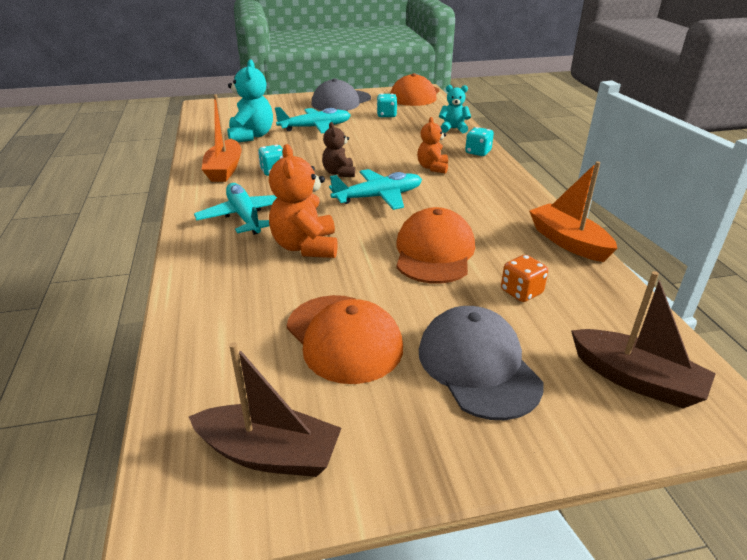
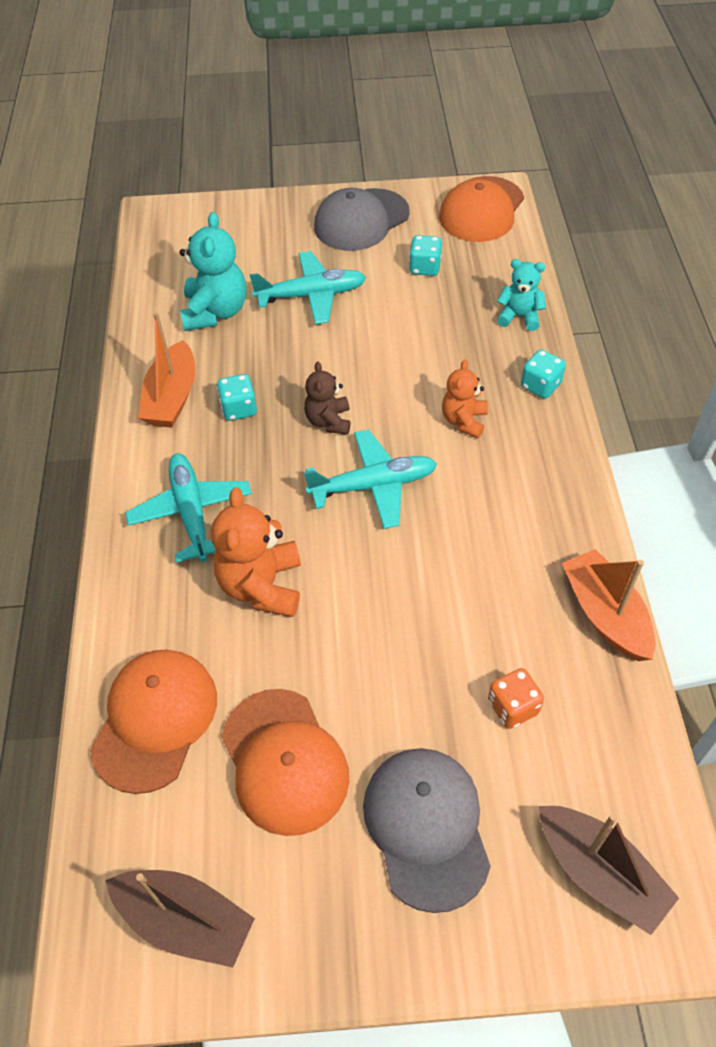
camera: 10 degrees right, 20 degrees up
(434, 252) = (423, 615): orange cap -> orange cap (155, 720)

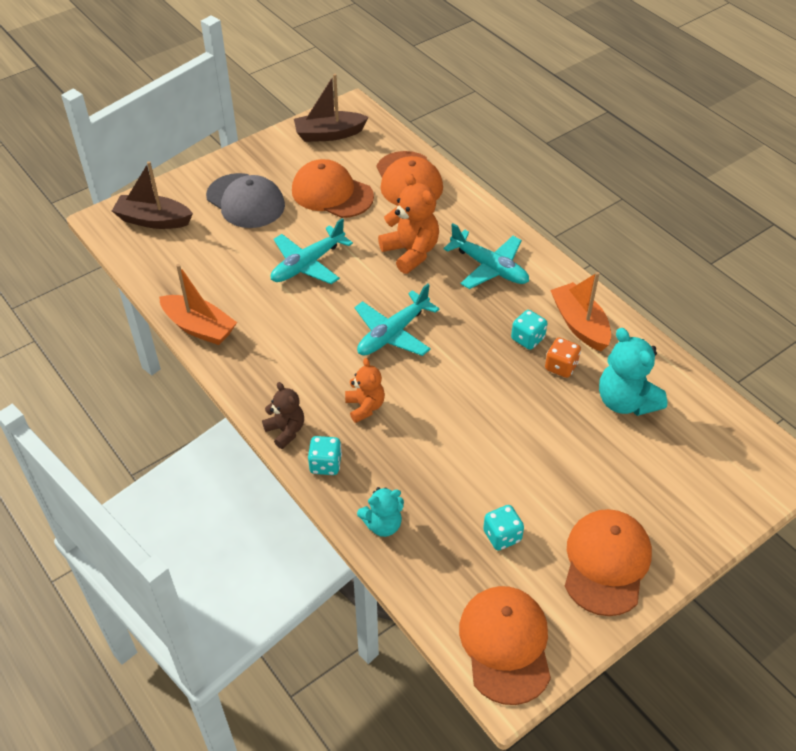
camera: 145 degrees right, 5 degrees down
(311, 295) = (569, 455): turquoise plane -> turquoise plane (307, 264)
(328, 421) = (459, 360): brown teddy bear -> brown teddy bear (286, 431)
(361, 220) = (606, 563): grey cap -> orange cap
(512, 707) = (230, 261): orange dice -> orange dice (561, 367)

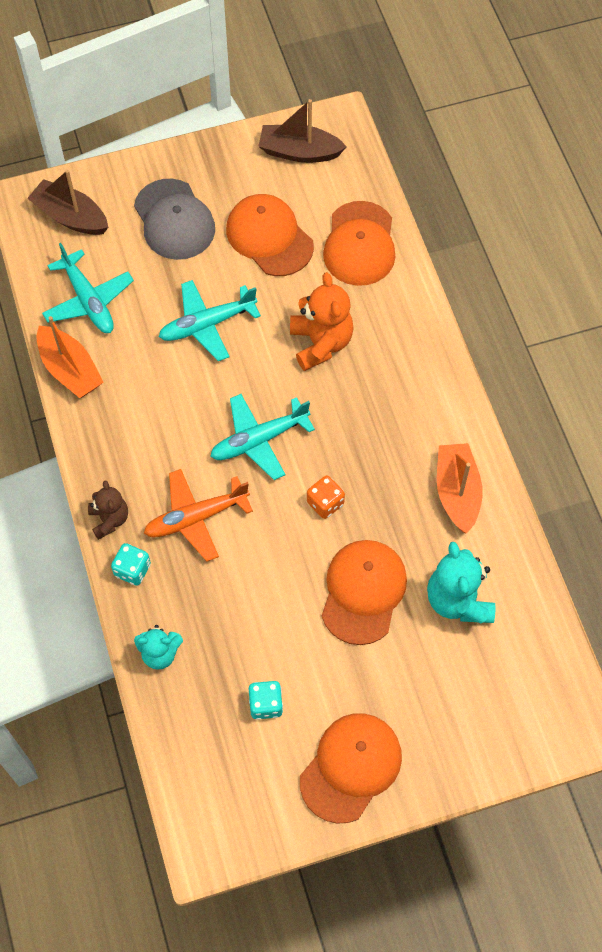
camera: 20 degrees right, 15 degrees up
(365, 407) = (196, 518): orange teddy bear -> orange plane
(489, 267) = (395, 389): turquoise plane -> turquoise plane (88, 300)
(505, 645) = (219, 813): orange cap -> orange cap (363, 592)
(527, 339) = (394, 492): turquoise dice -> none
(561, 367) = (412, 537): orange dice -> orange dice (325, 503)

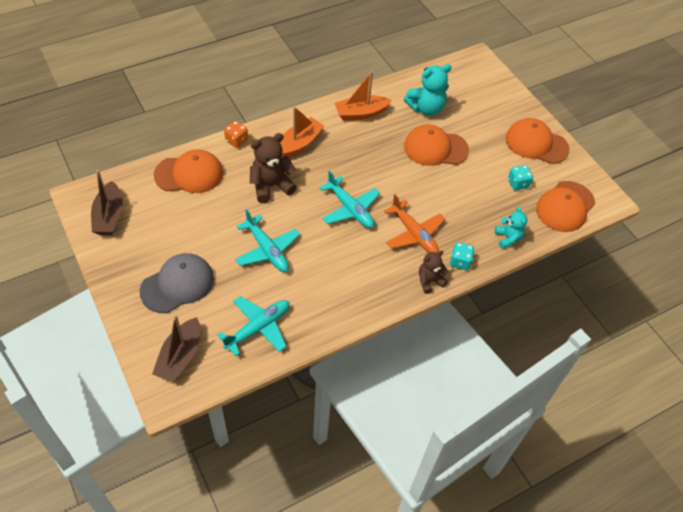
camera: 105 degrees left, 10 degrees down
(70, 370) = (320, 328): orange boat -> orange boat (299, 144)
(269, 237) = (188, 224): orange cap -> orange cap (565, 206)
(321, 343) = (271, 186): orange teddy bear -> brown teddy bear
(325, 503) = (385, 171): orange dice -> orange dice (236, 141)

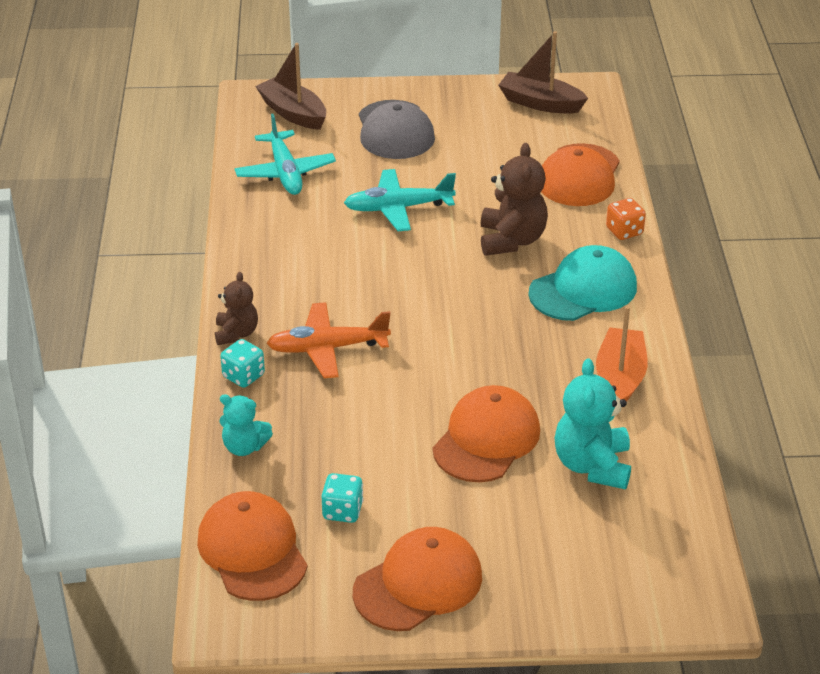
camera: 120 degrees right, 15 degrees down
(299, 144) = (583, 290): orange boat -> turquoise cap
(350, 209) = (418, 301): turquoise plane -> none

